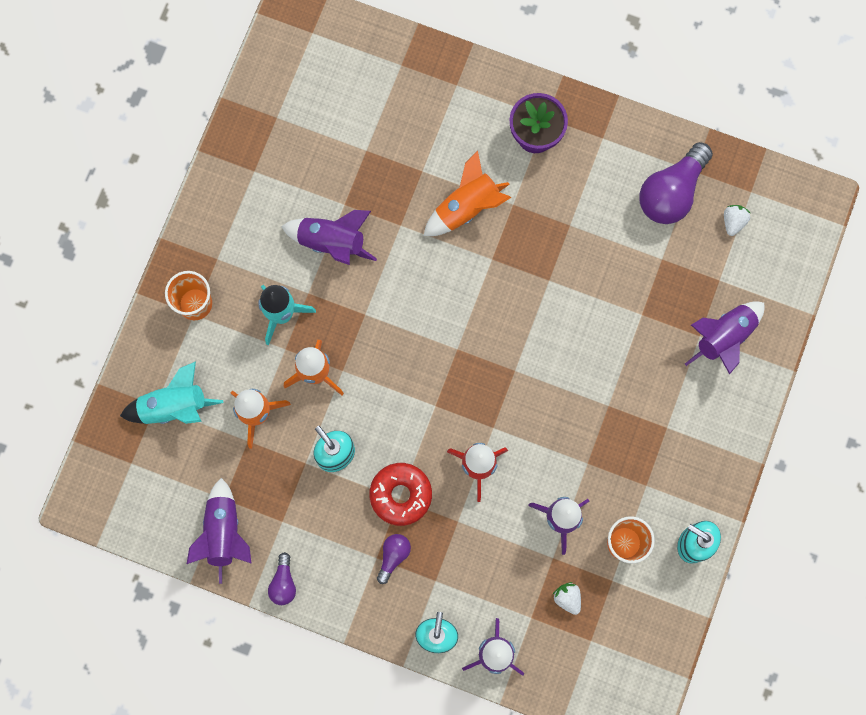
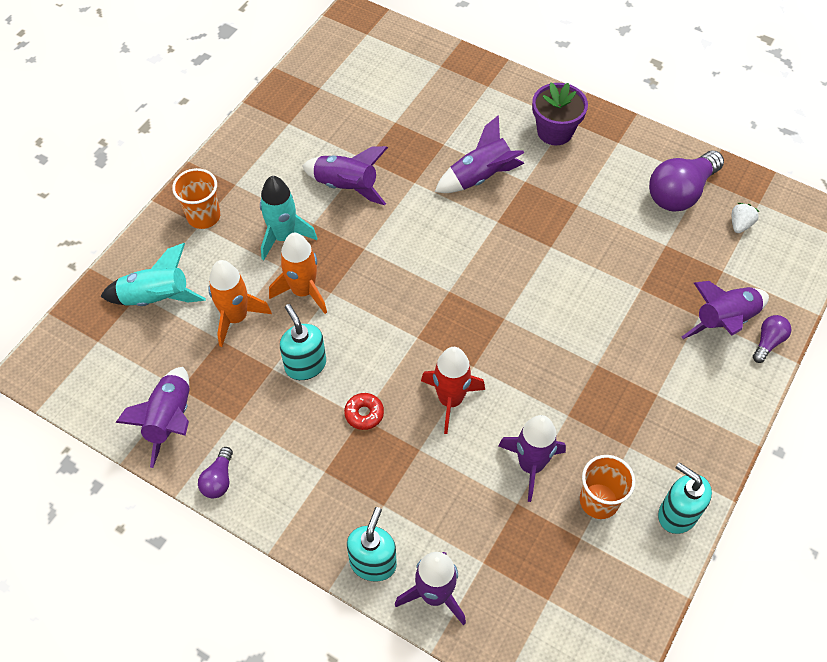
camera: 10 degrees right, 20 degrees down
(393, 556) = (343, 472): purple light bulb -> purple light bulb (768, 342)
(401, 495) = (364, 414): red donut -> red donut, size x0.59
(466, 207) = (480, 177): orange rocket -> purple rocket
(567, 598) = (527, 548): white strawberry -> none

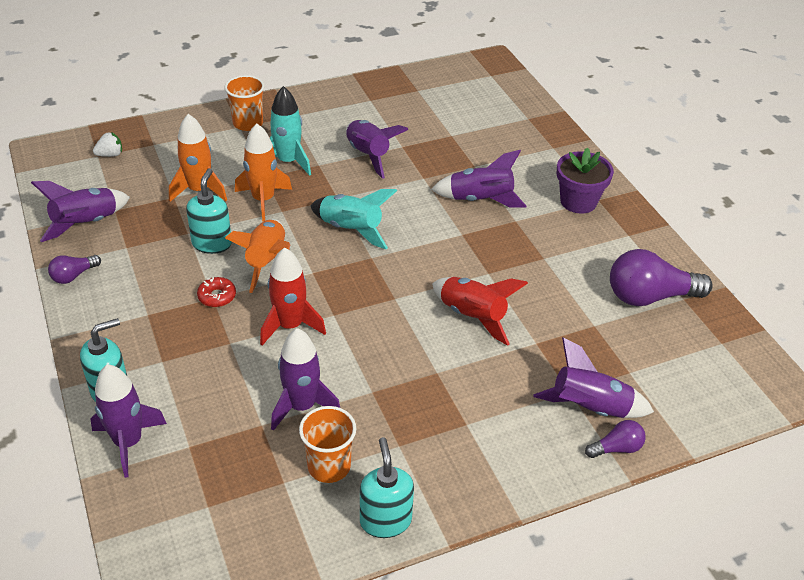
camera: 35 degrees right, 15 degrees down
(156, 298) = (162, 152): turquoise rocket -> turquoise rocket (351, 229)
(369, 352) = (266, 261): none -> orange rocket
(576, 296) = (472, 316): none -> red rocket
(740, 224) = (684, 348): white strawberry -> white strawberry (110, 155)

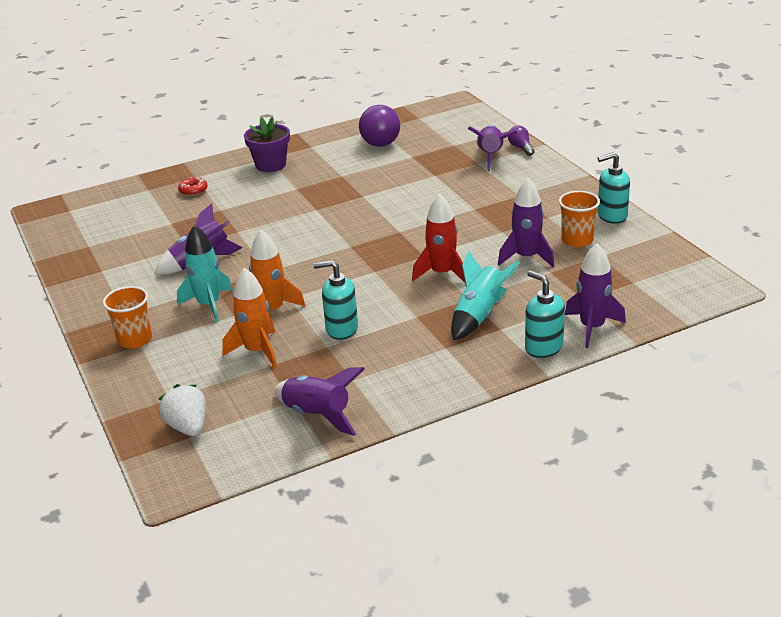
camera: 90 degrees left, 10 degrees down
(74, 276) = (401, 404): purple light bulb -> none
(110, 155) = (188, 427): white strawberry -> white strawberry, size x1.57
(217, 296) = (414, 314): red donut -> red donut (193, 190)
(266, 261) = (363, 296): orange rocket -> none
(351, 229) = (314, 259): turquoise rocket -> turquoise rocket (479, 315)
(472, 316) = (413, 199): red rocket -> none
(480, 200) = (269, 204): purple rocket -> none

